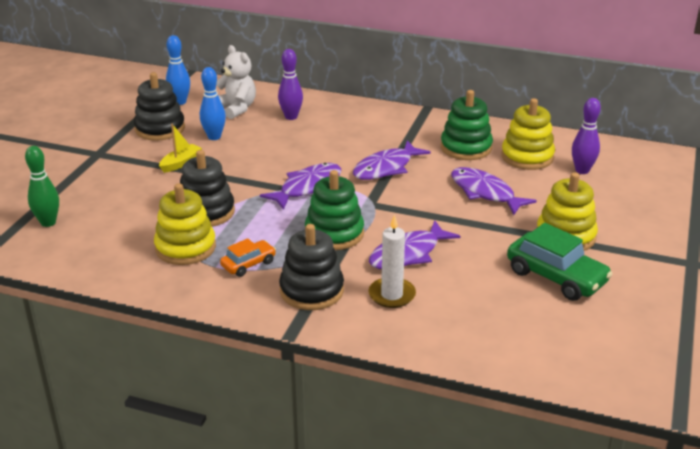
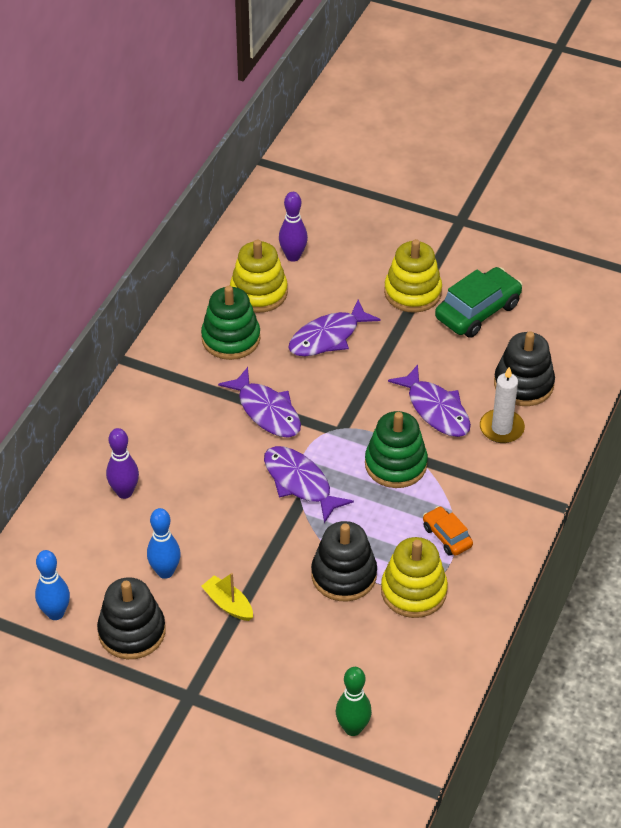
camera: 85 degrees left, 15 degrees up
(236, 109) = (89, 549): white teddy bear -> none
(311, 290) = (493, 487): black stacking toy -> black stacking toy (523, 384)

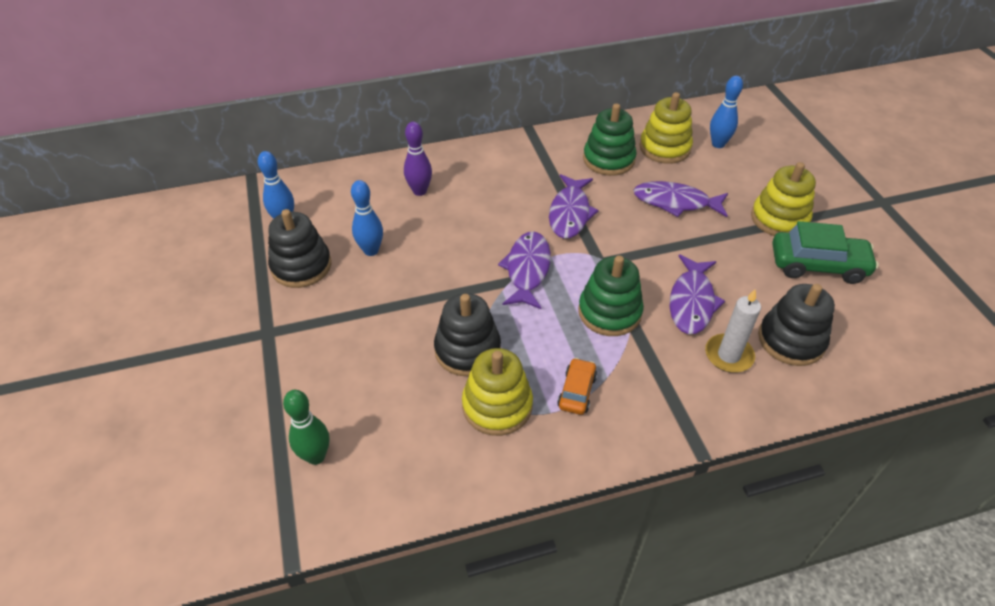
camera: 50 degrees right, 0 degrees up
(228, 604) = (373, 301): yellow boat -> none
(293, 256) = (718, 144): purple bowling pin -> blue bowling pin

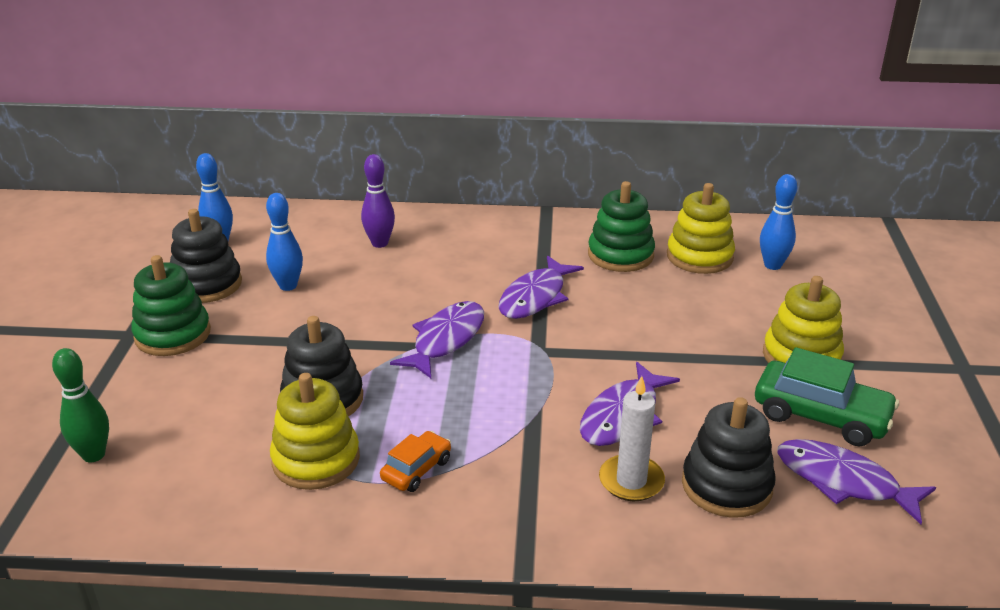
camera: 20 degrees right, 15 degrees down
(609, 312) = (512, 402): green stacking toy -> green stacking toy (173, 334)
(675, 202) = (674, 312): purple fish -> purple fish (843, 481)

